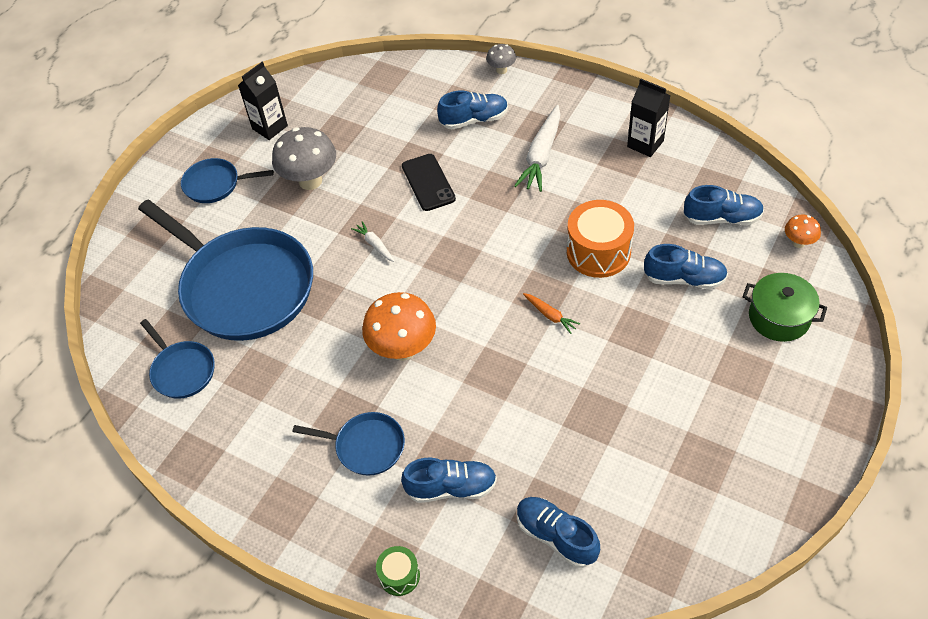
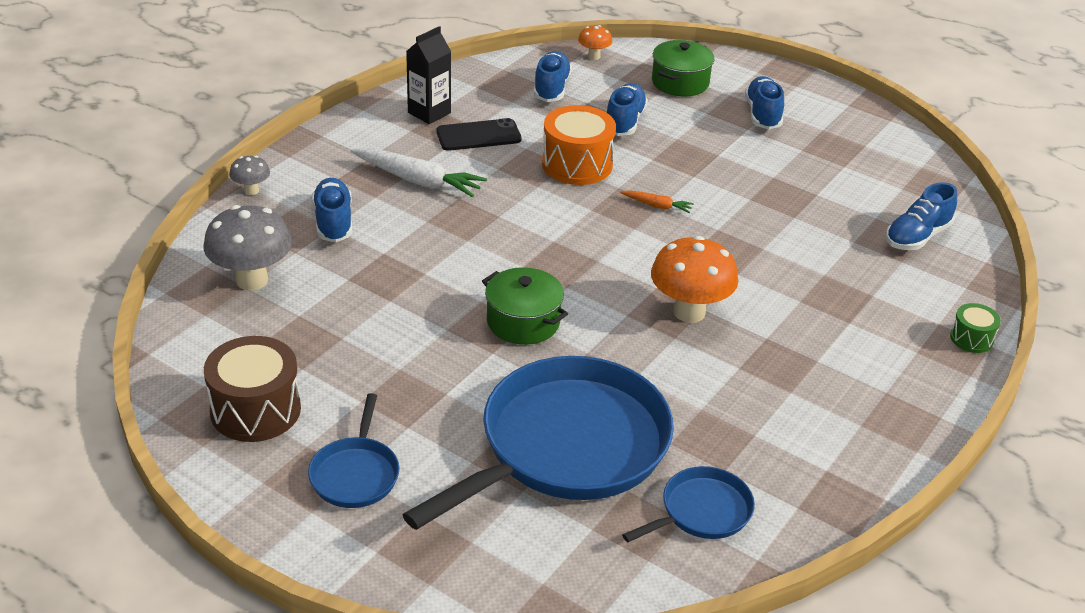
camera: 90 degrees left, 15 degrees down
(270, 127) = (255, 410): black carton -> brown drum
(310, 181) = (387, 373): grey mushroom -> grey mushroom (252, 280)
(366, 446) = (820, 350): blue pan -> none
(375, 245) = (523, 322): white carrot -> green pot
(428, 182) = (430, 269): black phone -> black phone (478, 135)
(451, 488) = (869, 295): blue shoe -> blue shoe (763, 114)
(550, 315) = (657, 206): orange carrot -> orange carrot turned 60 degrees clockwise

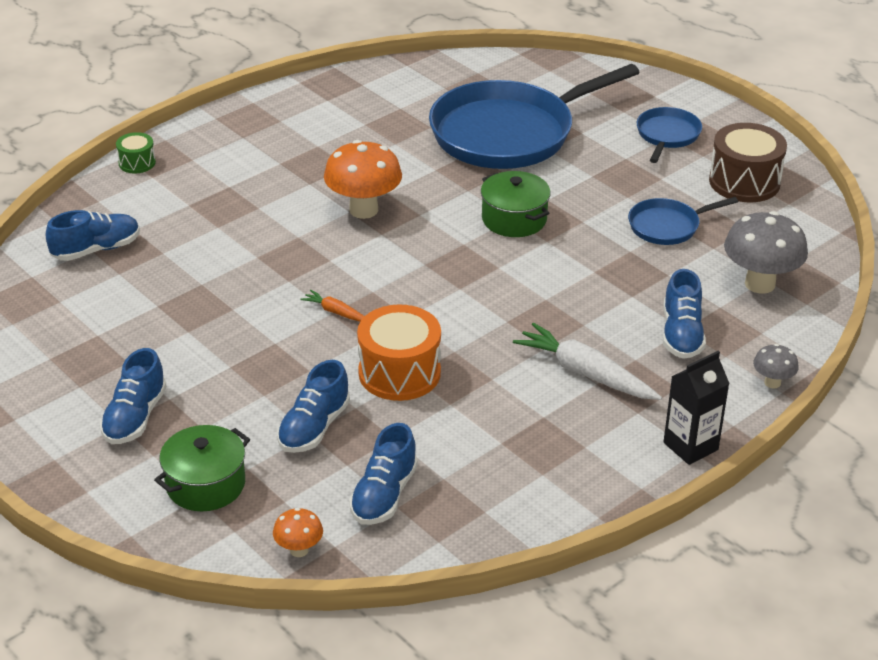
camera: 165 degrees left, 0 degrees up
(429, 113) = (556, 472): black carton -> black carton (690, 446)
(478, 135) = (502, 428): black phone -> none
(702, 511) = (429, 89): blue pan -> blue pan (667, 226)

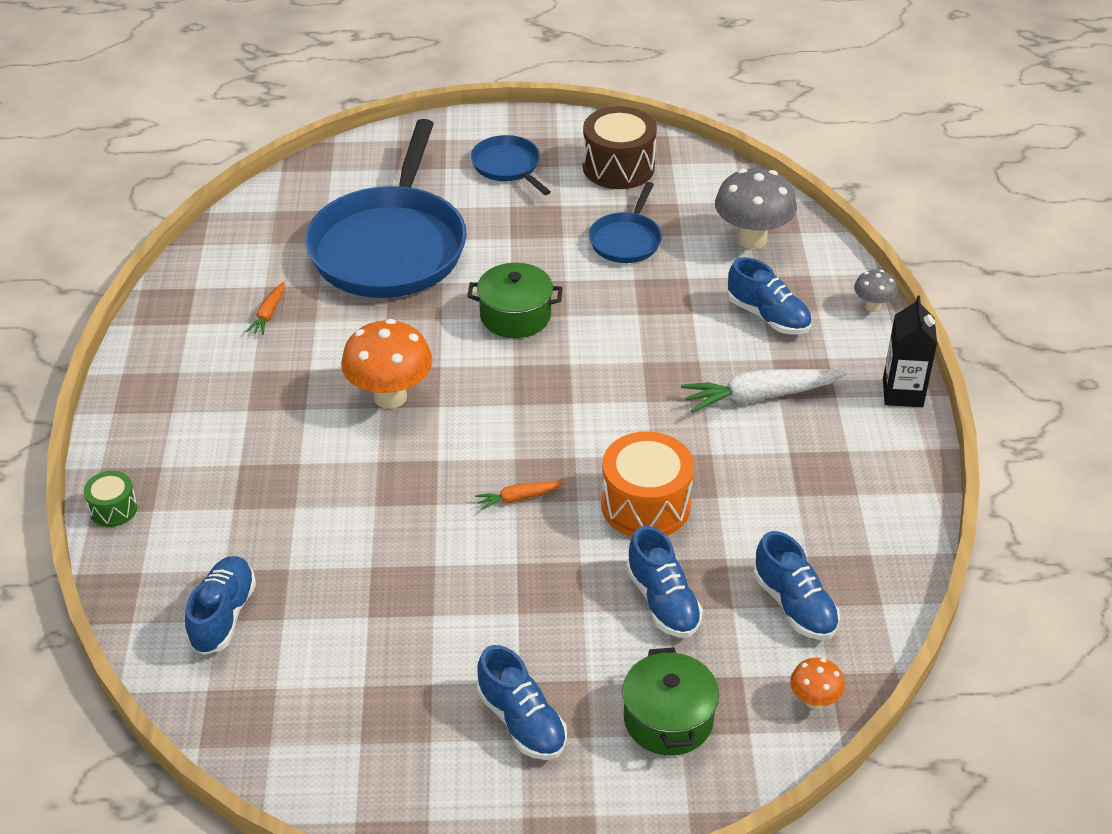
camera: 50 degrees left, 5 degrees up
(377, 123) = (268, 314): none -> orange carrot

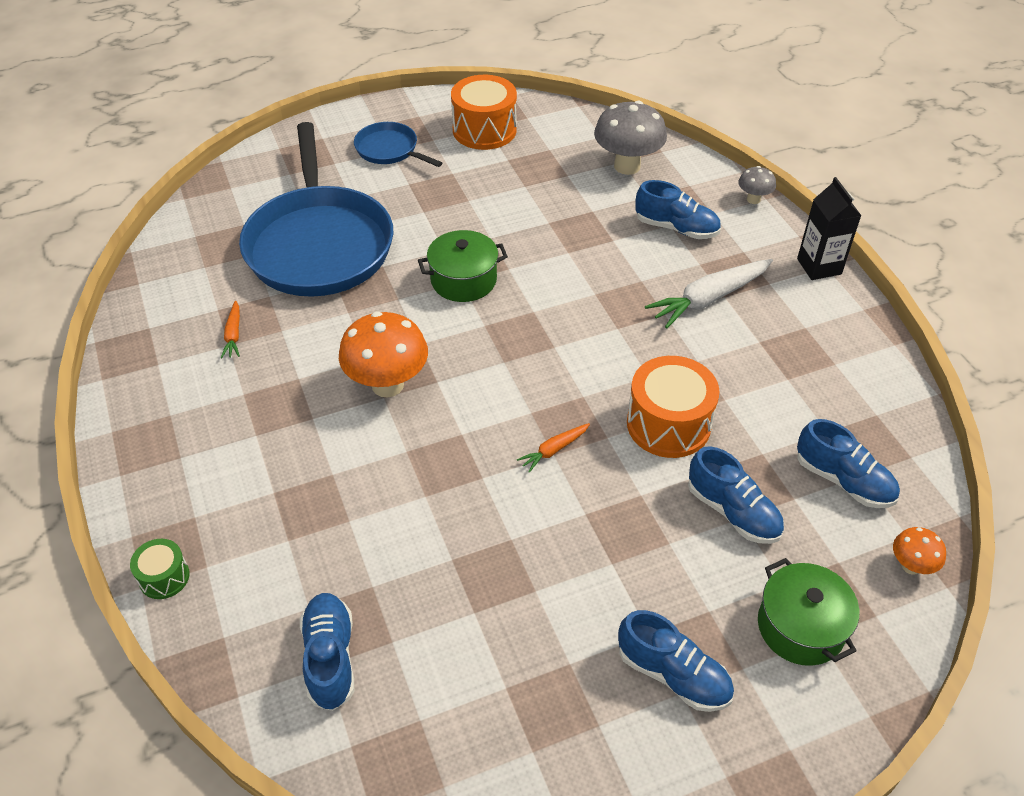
camera: 20 degrees left, 5 degrees up
(618, 167) = (484, 130): brown drum -> orange drum
(626, 240) = (524, 191): blue pan -> none

